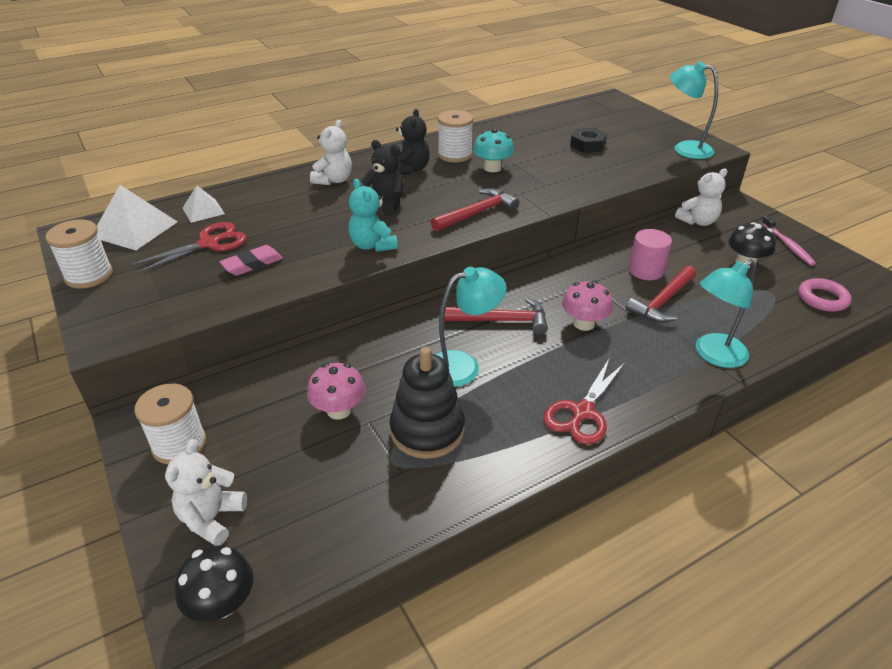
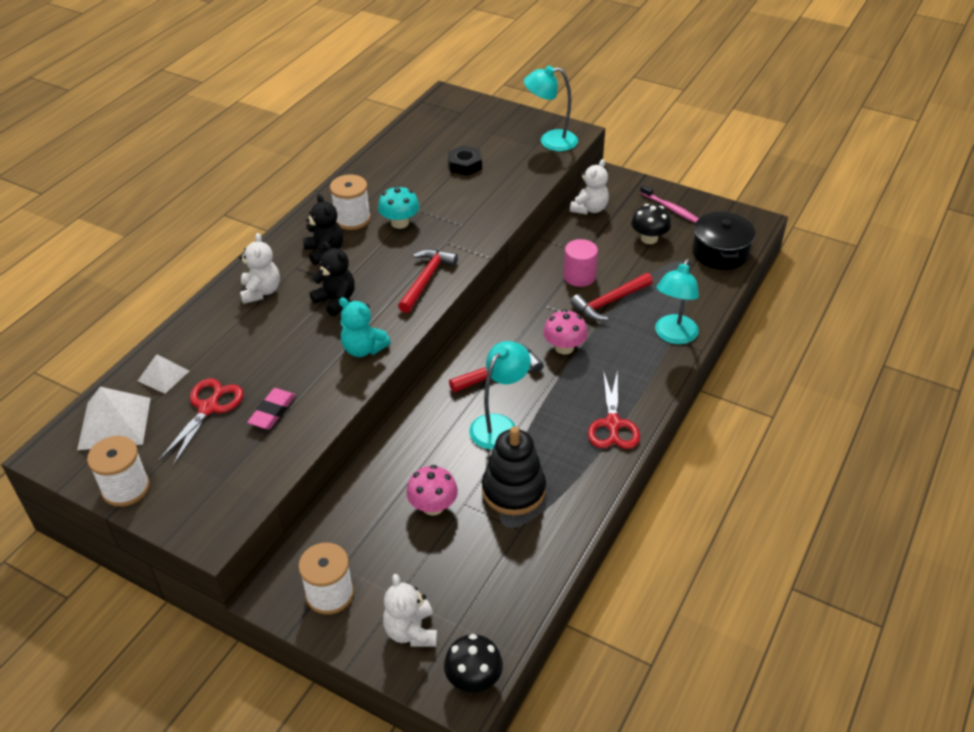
camera: 30 degrees left, 5 degrees up
(385, 204) = (336, 301): black teddy bear -> black teddy bear turned 45 degrees clockwise
(663, 301) = (610, 302): red hammer -> red hammer turned 45 degrees clockwise
(822, 299) = (720, 252): pink ring -> black pot

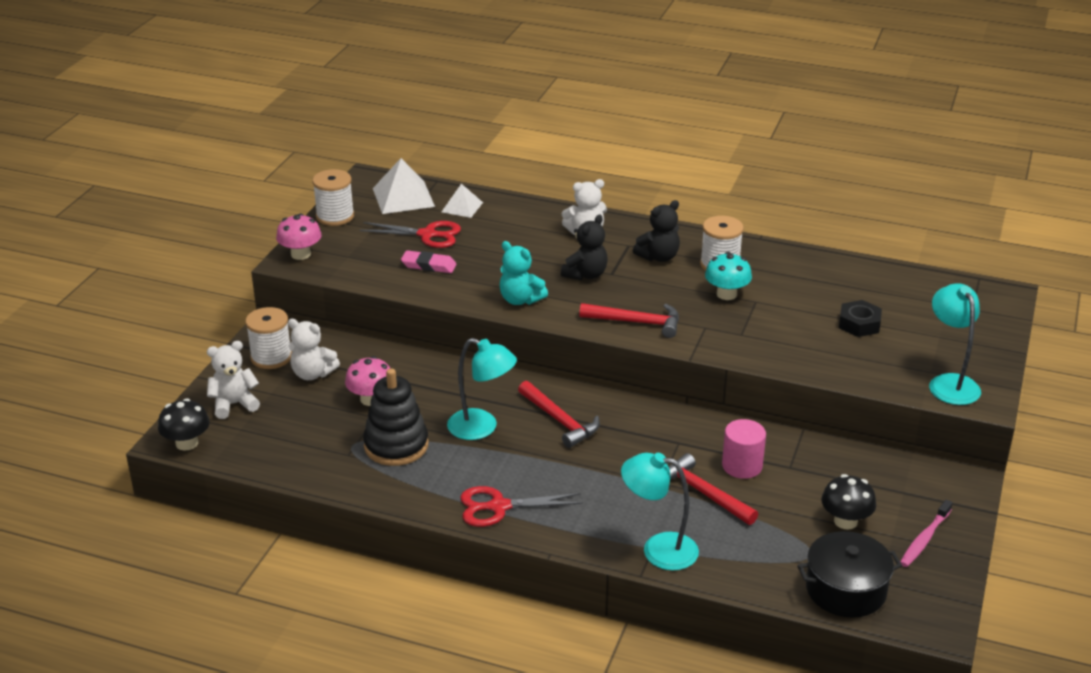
camera: 80 degrees right, 10 degrees down
(363, 349) = (520, 300): turquoise teddy bear -> turquoise teddy bear turned 75 degrees counterclockwise
(564, 347) = (611, 463): pink mushroom -> pink mushroom (300, 254)
(589, 209) = (884, 465): white teddy bear -> white teddy bear (312, 374)

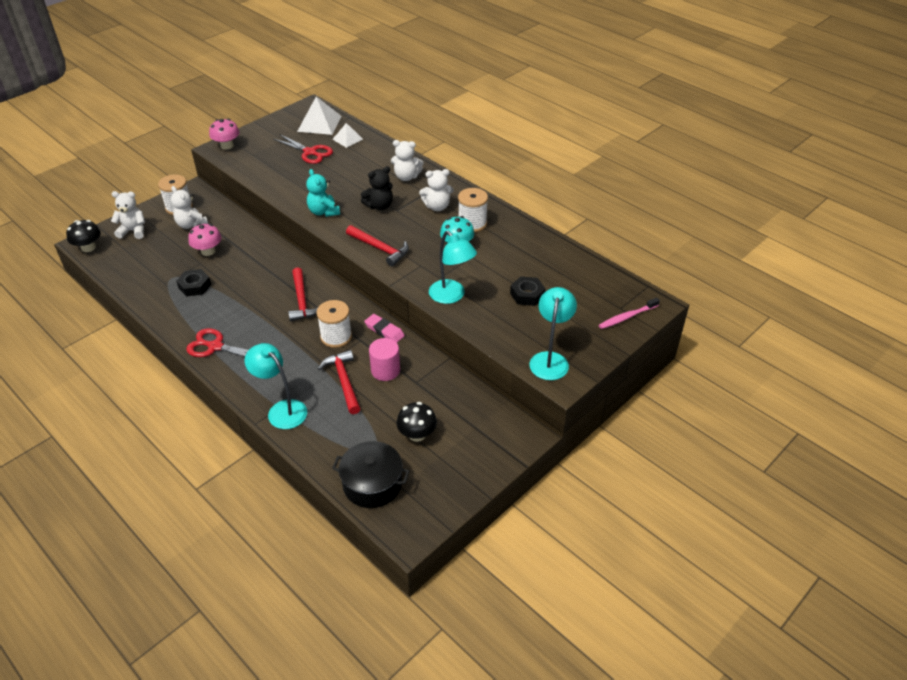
camera: 25 degrees right, 10 degrees up
(335, 216) = (269, 126): white spool -> white spool (336, 337)
(396, 446) = (195, 286): black stacking toy -> black nut
(428, 265) = (291, 173): pink eraser -> pink eraser (384, 331)
(482, 428) = (252, 290): turquoise lamp -> turquoise lamp (451, 296)
(658, 257) = (437, 207): black teddy bear -> white teddy bear
(924, 539) = (458, 467): pink toothbrush -> pink toothbrush (627, 317)

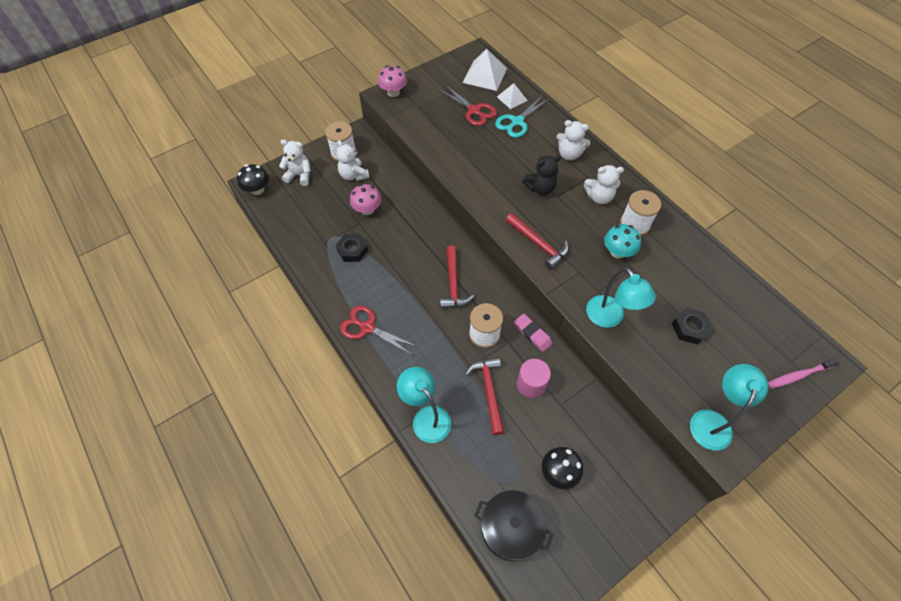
camera: 10 degrees right, 15 degrees up
(323, 212) = (483, 188): turquoise teddy bear -> none
(354, 157) = (517, 122): none -> turquoise scissors

